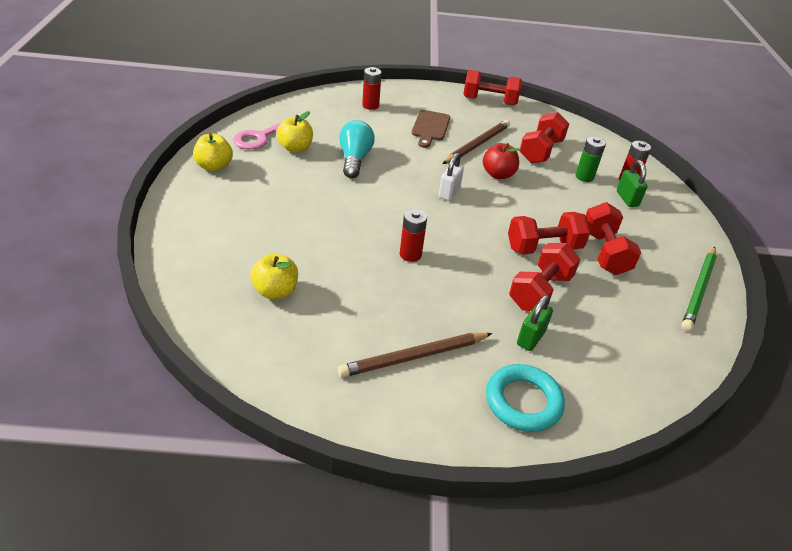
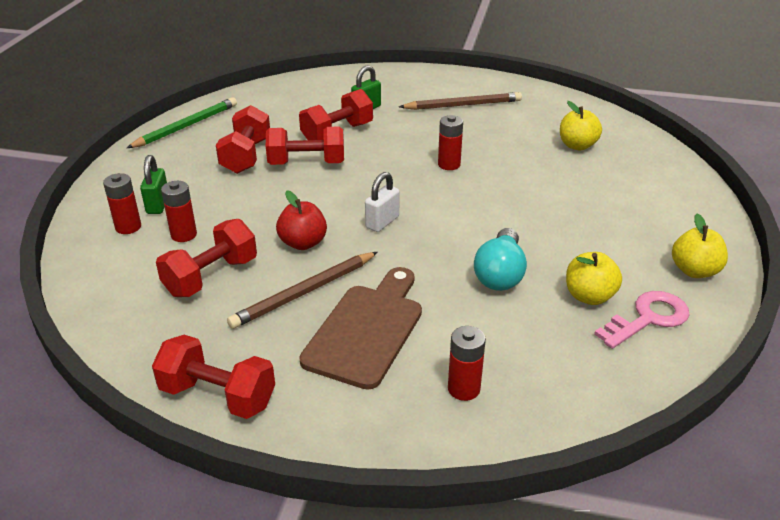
camera: 165 degrees left, 5 degrees down
(430, 127) = (367, 330): brown cutting board -> brown cutting board, size x1.51
(523, 401) = (393, 83): turquoise ring -> none
(584, 177) = (184, 235): green battery -> red battery

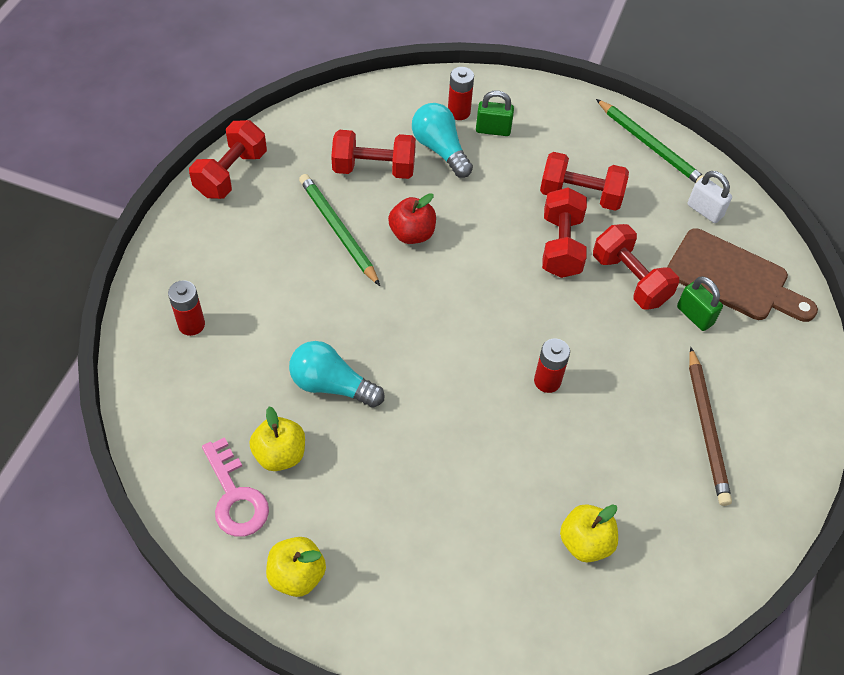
camera: 95 degrees right, 20 degrees up
(184, 235) = (440, 149): red battery -> turquoise light bulb
(211, 277) = (374, 168): red dumbbell -> red dumbbell turned 45 degrees counterclockwise
(304, 292) = (338, 230): brown pencil -> green pencil
(367, 330) = (278, 269): brown cutting board -> brown cutting board (733, 278)
(382, 222) = (437, 300): white padlock -> white padlock (705, 210)

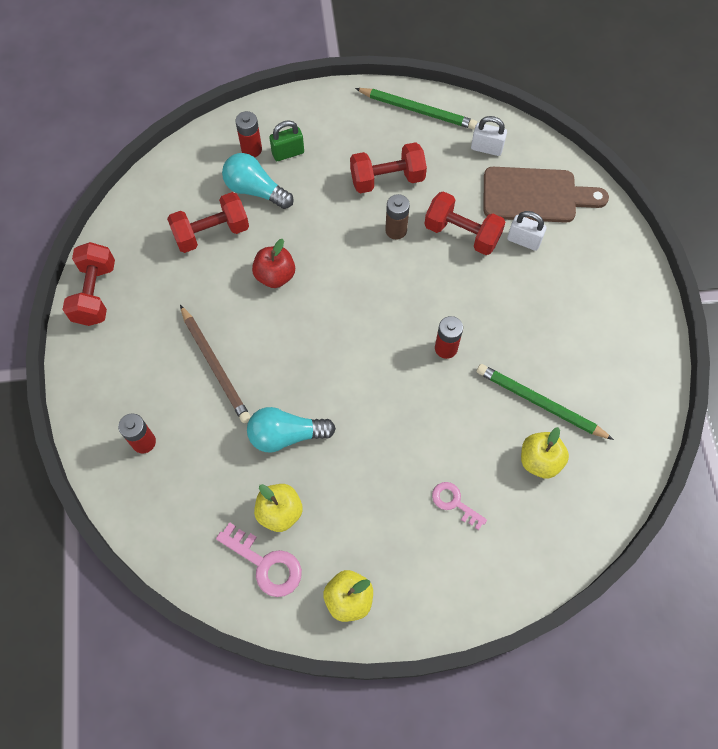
camera: 25 degrees left, 10 degrees up
(338, 230) = (214, 301): green pencil -> green pencil (540, 403)
(465, 537) = (454, 503): none -> pink key
(561, 246) = (396, 230): red dumbbell -> brown battery
(694, 315) = (523, 240): green padlock -> white padlock
(706, 428) = (577, 327): brown pencil -> brown pencil (215, 366)

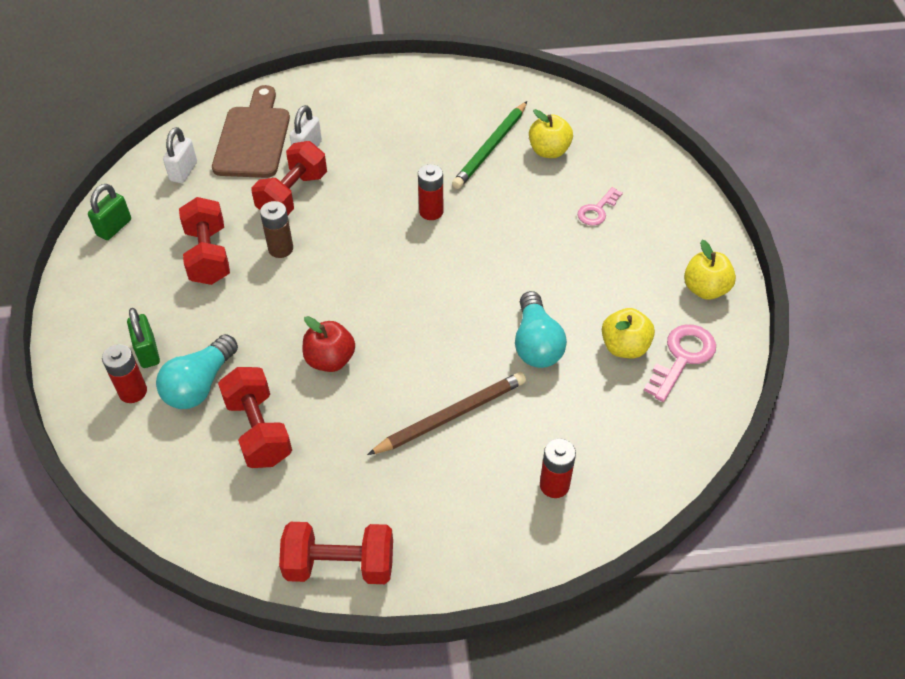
camera: 90 degrees left, 15 degrees down
(417, 110) = (114, 227): green pencil -> green padlock

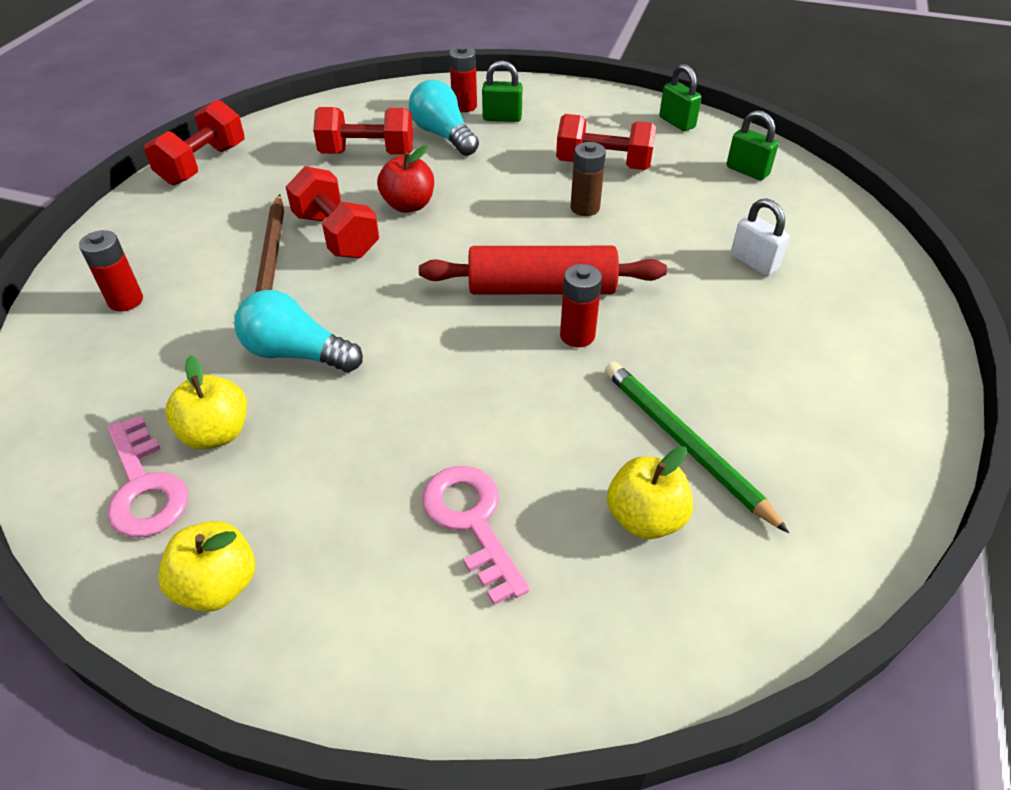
camera: 115 degrees right, 5 degrees down
(183, 172) = (747, 171): white padlock -> green padlock
(253, 138) = (793, 227): brown cutting board -> none
(292, 195) = (670, 233): red dumbbell -> red dumbbell (336, 235)
(394, 242) = (541, 289): none -> red rolling pin
(597, 210) = (471, 521): pink key -> pink key, size x1.54

